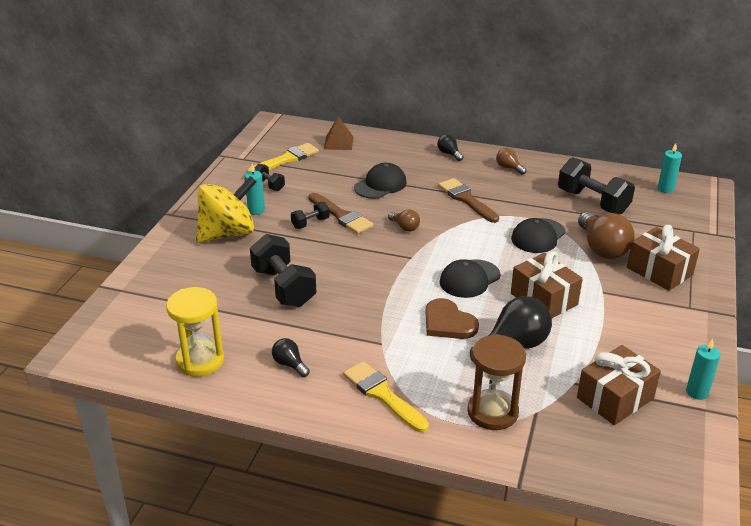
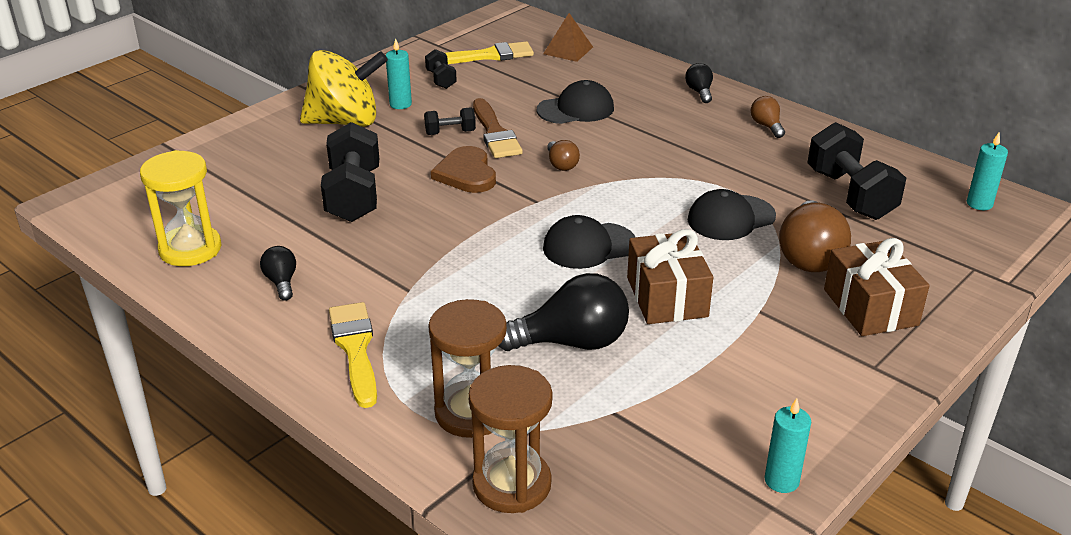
camera: 25 degrees right, 0 degrees up
(448, 323) = (513, 290): brown heart -> brown heart (466, 173)
(466, 199) = (672, 151): brown brush -> none
(555, 448) = (512, 484): none -> brown hourglass
(615, 398) = (652, 449): brown gift -> none

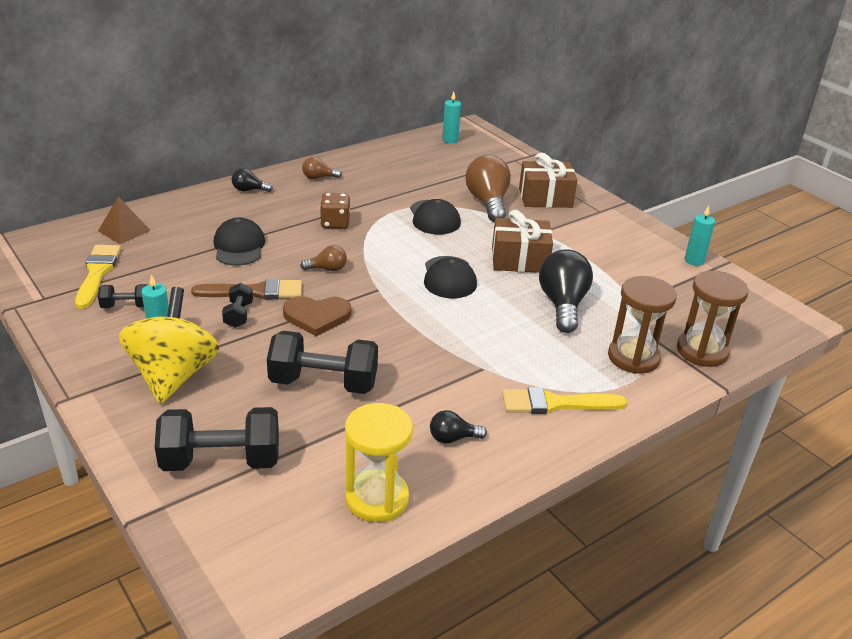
camera: 80 degrees left, 0 degrees up
(664, 153) = (335, 223): none -> brown dice
(809, 256) = (488, 202): brown light bulb -> brown light bulb turned 120 degrees counterclockwise
(850, 194) = (423, 173): black dumbbell -> black dumbbell (221, 461)

